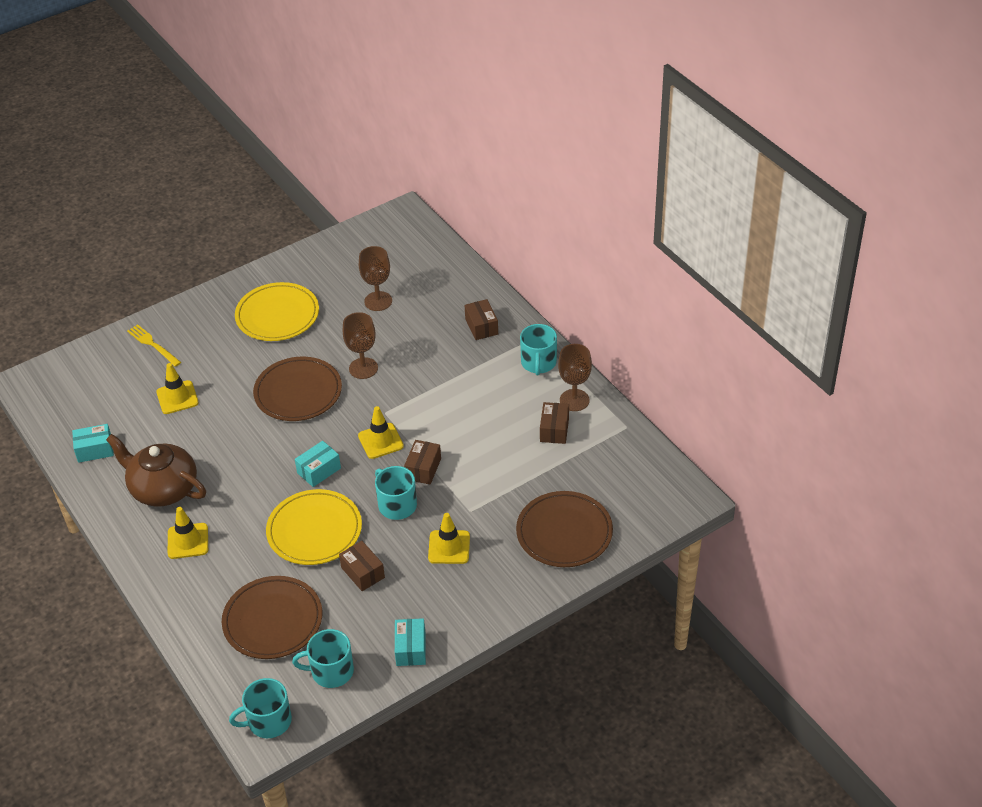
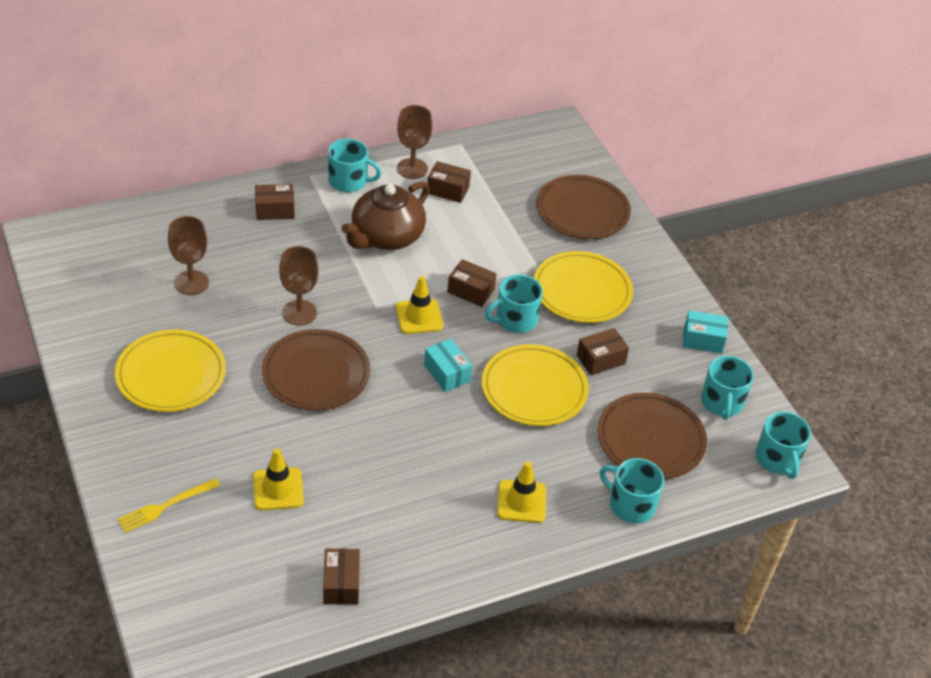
camera: 85 degrees left, 0 degrees up
(95, 450) = (341, 584): turquoise box -> brown box
(163, 488) = (431, 518): brown teapot -> brown teapot (386, 236)
(196, 614) = (630, 504): none -> turquoise mug
(449, 547) = (582, 291): yellow traffic cone -> yellow plate

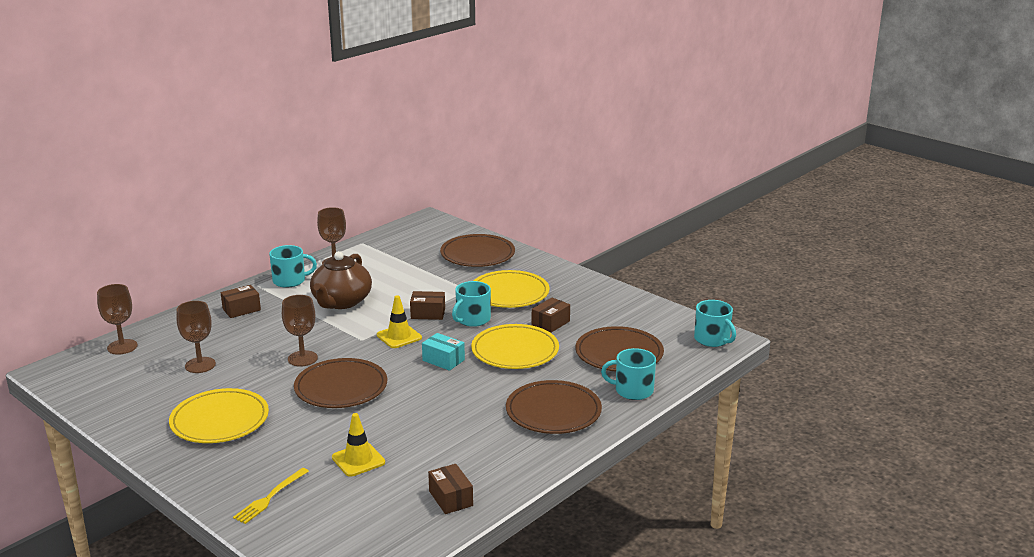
camera: 20 degrees left, 20 degrees down
(128, 225) = (122, 347): none -> brown goblet
(448, 190) = (370, 267): brown box -> none
(521, 501) = (553, 412): yellow traffic cone -> brown plate
(703, 340) = (613, 295): turquoise box -> none
(722, 402) = (652, 322): turquoise mug -> none

